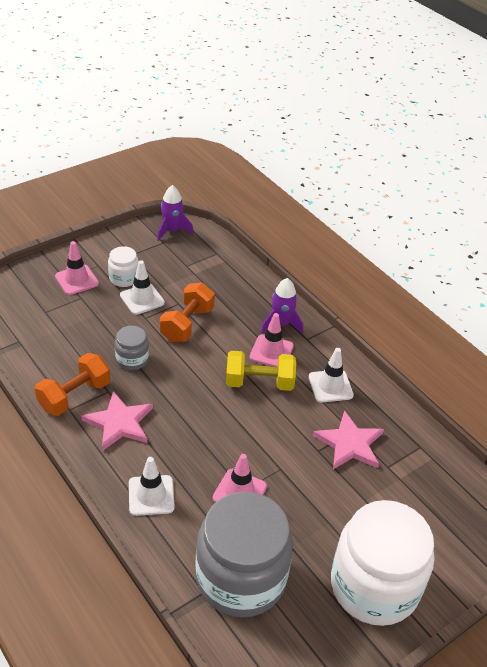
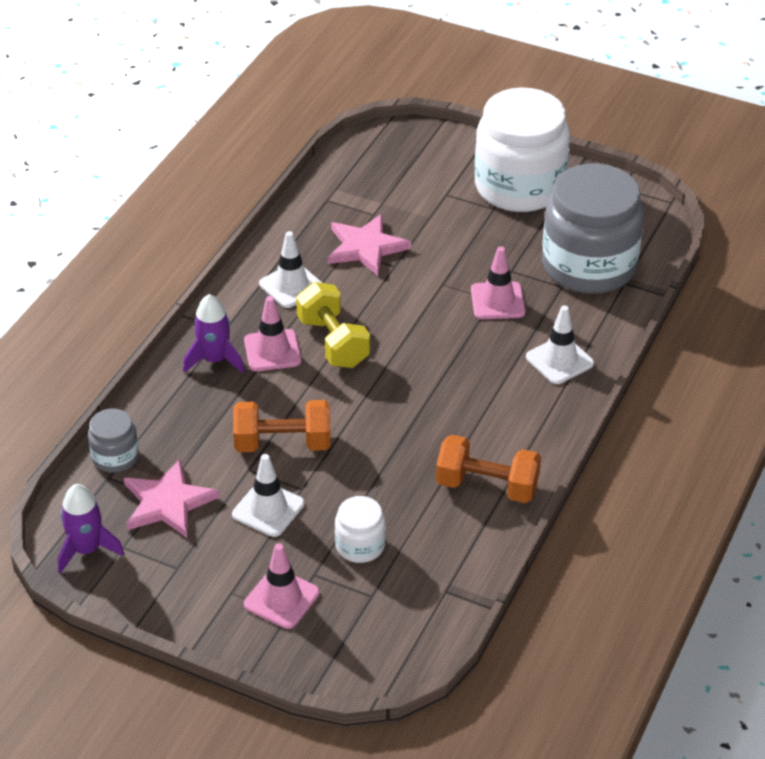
camera: 115 degrees left, 0 degrees up
(119, 423) = (491, 428): pink star -> pink star (168, 502)
(124, 278) = (239, 549): white jar -> white jar (360, 545)
(132, 359) = (386, 465): grey jar -> grey jar (115, 457)

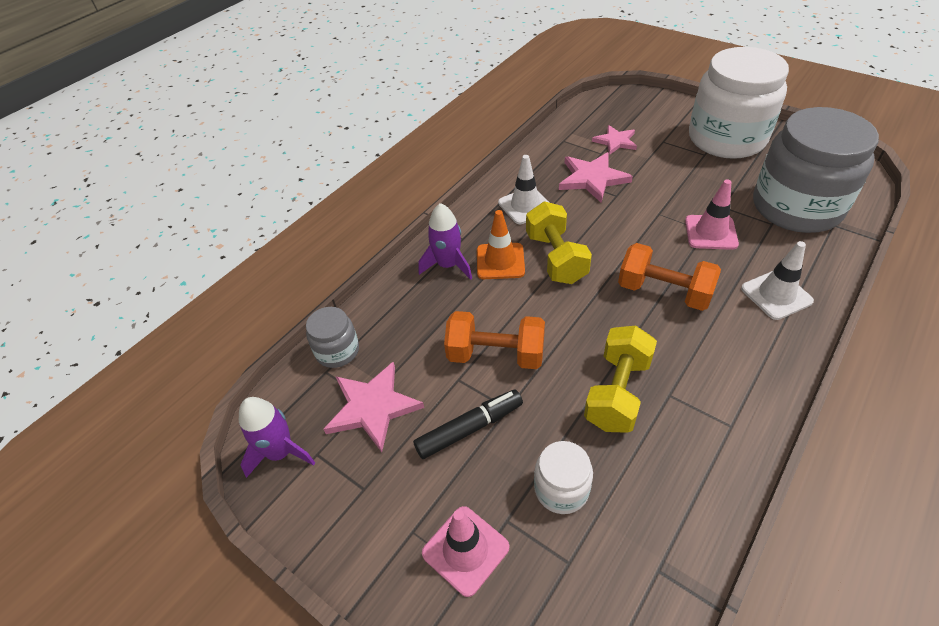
camera: 15 degrees right, 5 degrees up
(268, 509) = (469, 428): white traffic cone -> black marker
(272, 351) = (500, 261): pink traffic cone -> orange traffic cone
(390, 198) = (615, 141): none -> pink star
(405, 464) = (617, 392): none -> yellow dumbbell
(487, 486) = (706, 430): orange dumbbell -> orange dumbbell (664, 292)

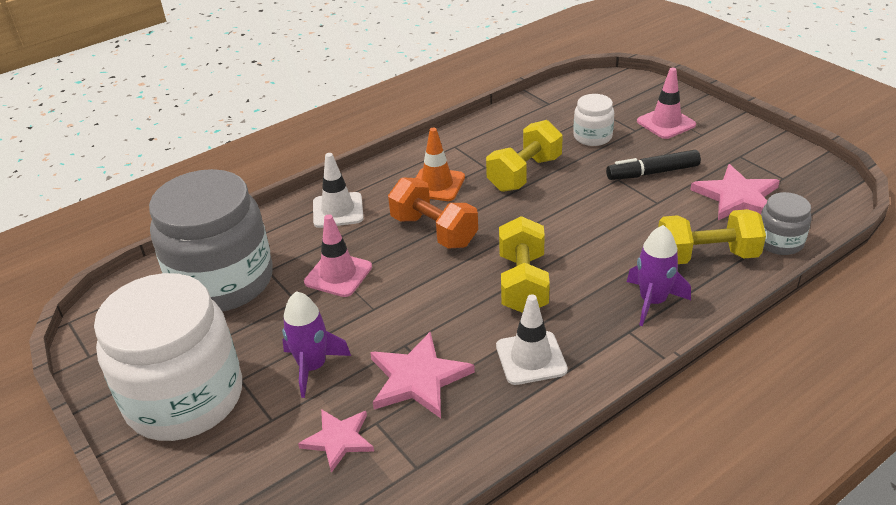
camera: 165 degrees left, 10 degrees down
(280, 452) = (815, 183): purple rocket -> purple rocket (313, 367)
(406, 319) = (706, 256): none -> yellow dumbbell
(496, 355) = (618, 213): orange dumbbell -> none
(500, 261) = (588, 293): orange traffic cone -> orange traffic cone (437, 185)

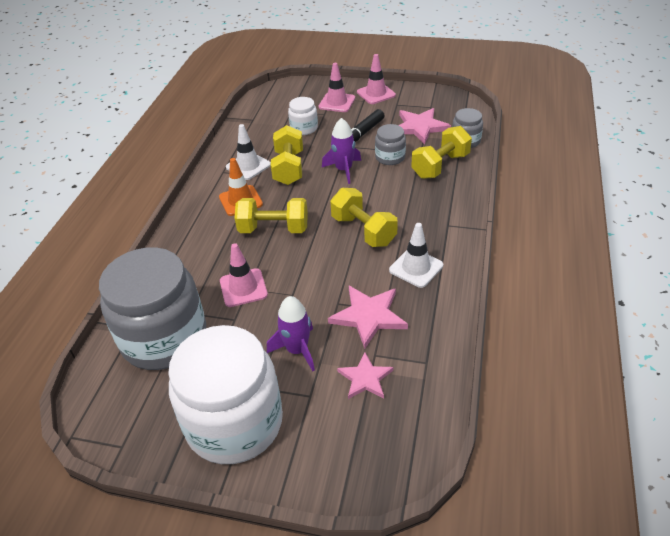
camera: 40 degrees left, 5 degrees up
(338, 210) = (191, 249): white traffic cone -> white traffic cone (248, 166)
(434, 231) = (273, 229): orange dumbbell -> yellow dumbbell
(652, 301) = (441, 203): purple rocket -> purple rocket (343, 170)
(654, 216) = (390, 157): none -> grey jar
(728, 132) = (376, 94): none -> pink traffic cone

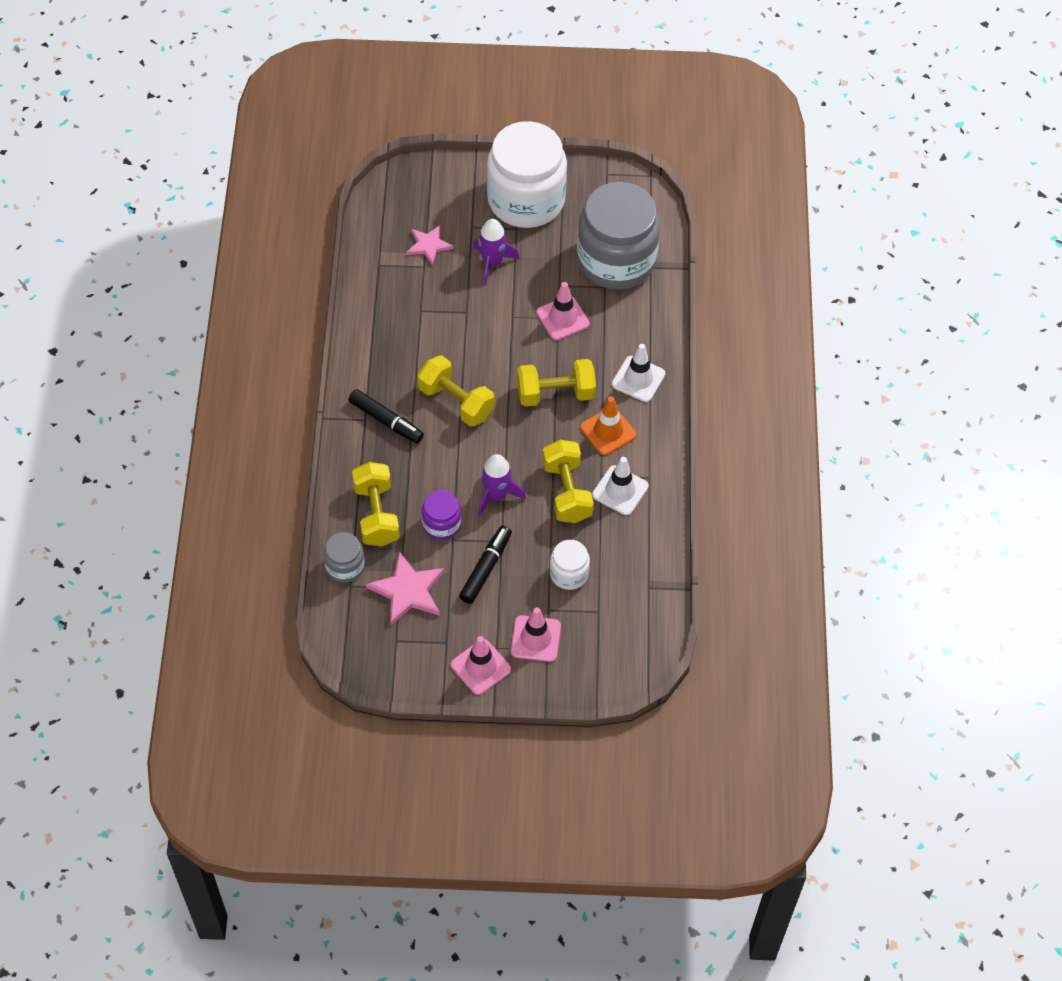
camera: 165 degrees right, 15 degrees up
(368, 316) = (434, 302): pink star -> none
(390, 157) = (441, 524): grey jar -> purple jar
(416, 268) = (395, 359): white traffic cone -> white traffic cone (638, 379)
(428, 222) = (386, 421): none -> black marker
(440, 166) = (376, 514): yellow dumbbell -> yellow dumbbell turned 45 degrees counterclockwise

